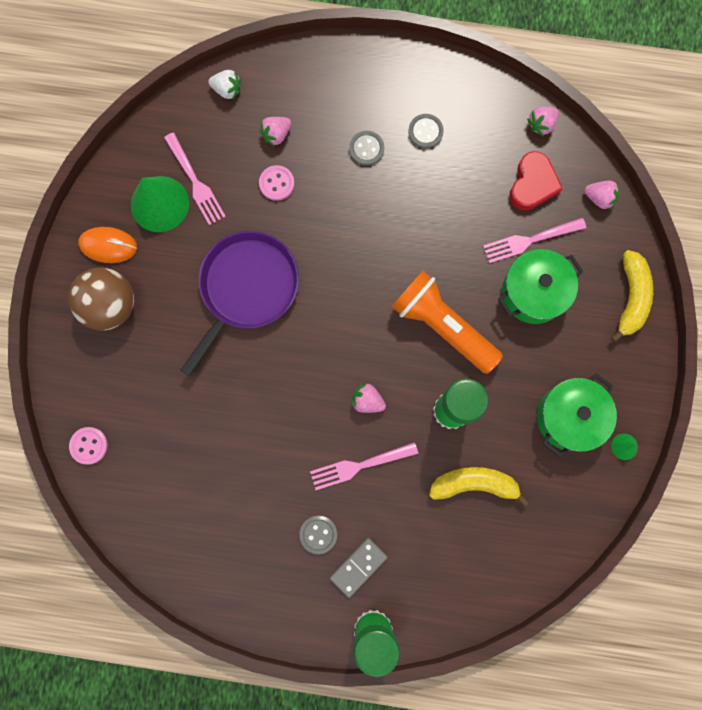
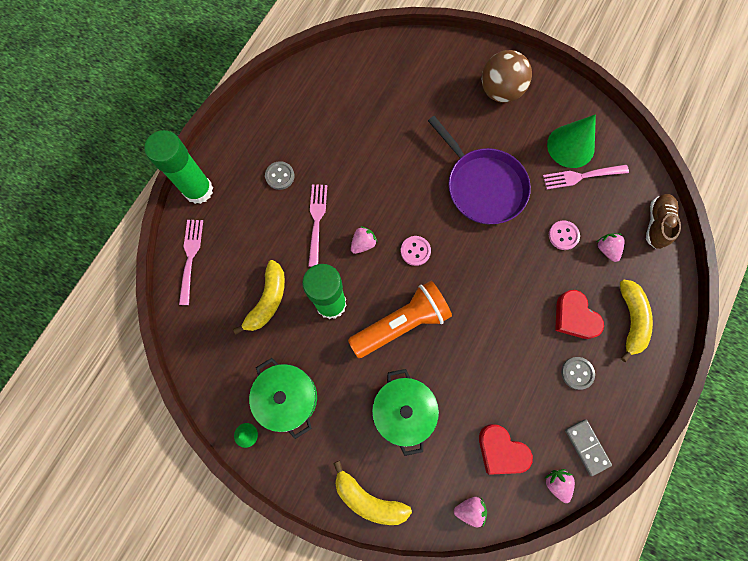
camera: 110 degrees right, 5 degrees down
(89, 445) = (403, 51): pink button -> pink button (415, 251)
(108, 245) = (547, 102): orange mouse -> none
(227, 90) = (656, 224): white strawberry -> brown shoe
(348, 93) = (630, 320): none -> yellow banana
(358, 567) = (245, 195): grey domino -> grey domino (586, 447)
(366, 149) = (574, 317): grey button -> red heart
(530, 240) = (450, 427): pink fork -> pink fork (190, 258)
(599, 198) = (469, 509): pink strawberry -> pink strawberry turned 135 degrees counterclockwise

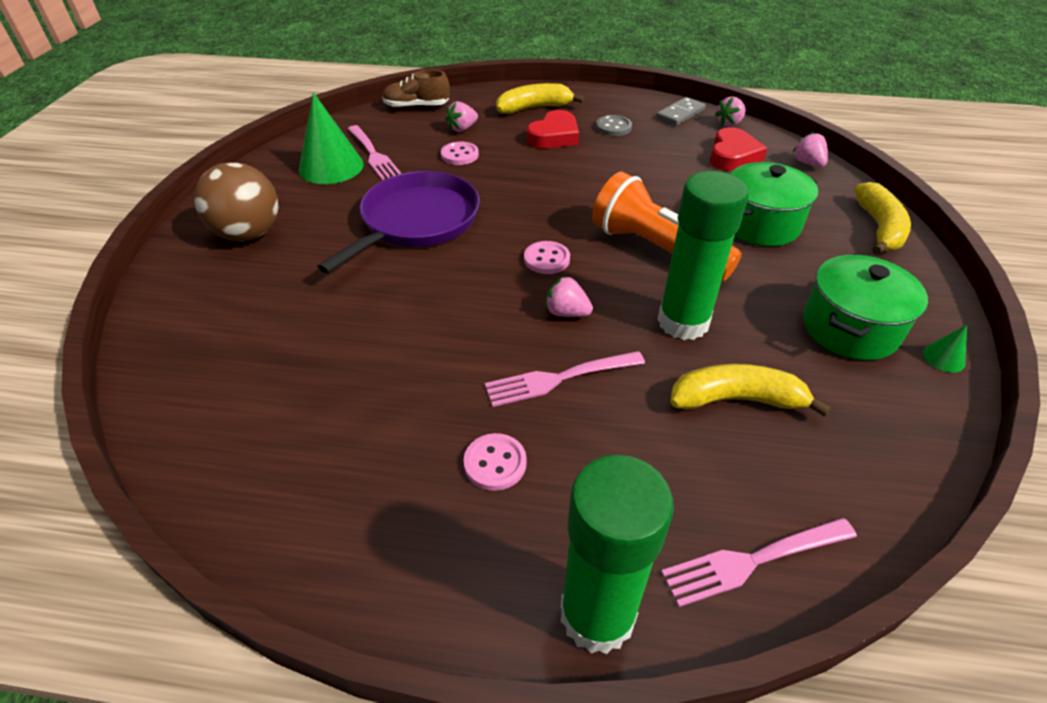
camera: 110 degrees left, 30 degrees down
(280, 176) = (495, 463): grey button -> pink button

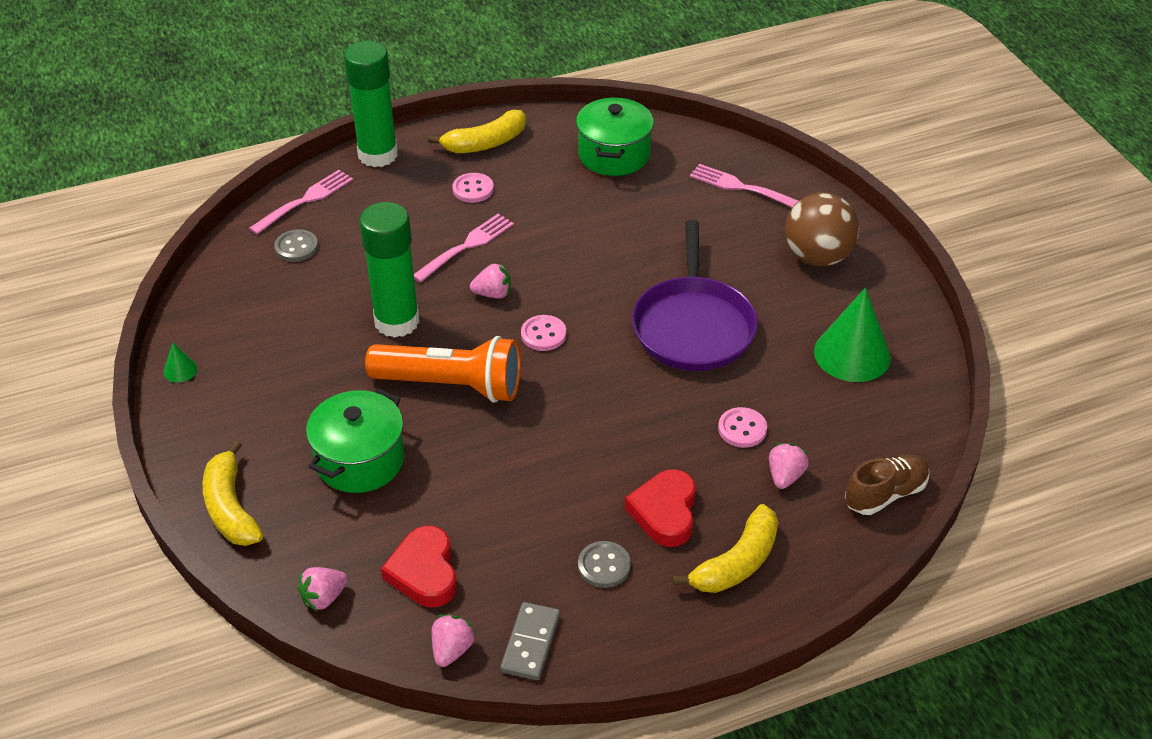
camera: 150 degrees right, 0 degrees up
(372, 154) = (834, 390): pink fork -> pink fork (743, 188)
(737, 399) = (336, 279): yellow banana -> yellow banana (485, 143)
(782, 471) = (296, 247): none -> grey button
(808, 163) = (324, 597): pink strawberry -> pink strawberry turned 105 degrees clockwise
(849, 328) = (258, 368): green pot -> green pot (614, 155)

